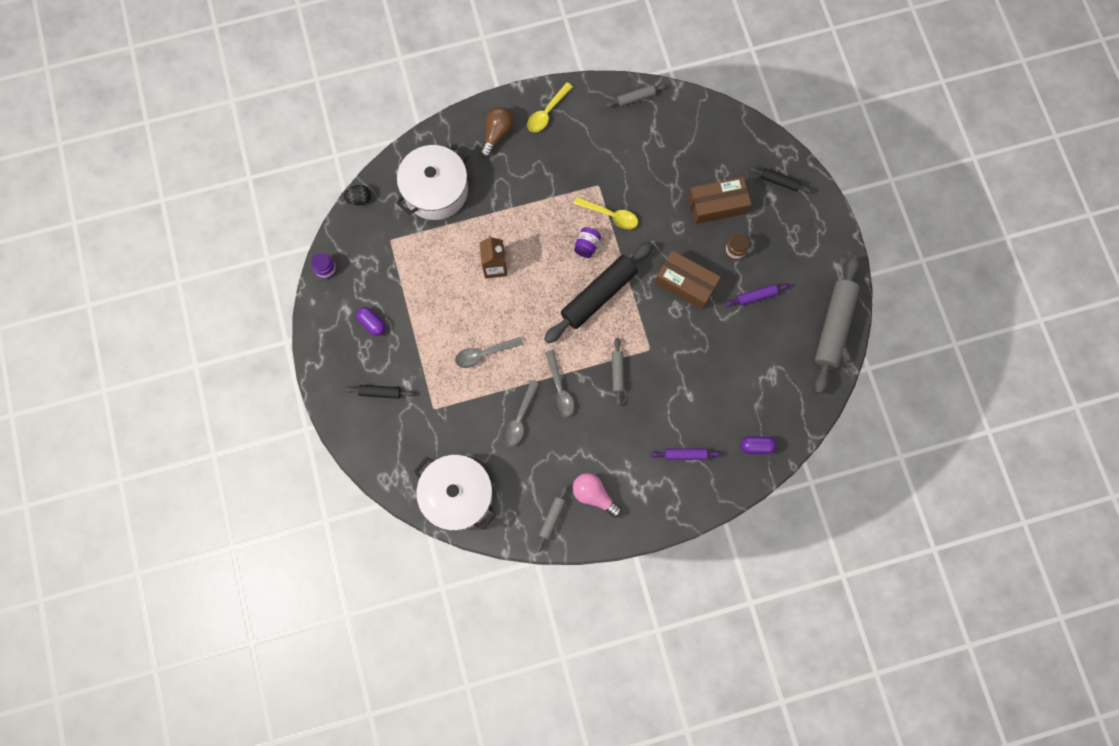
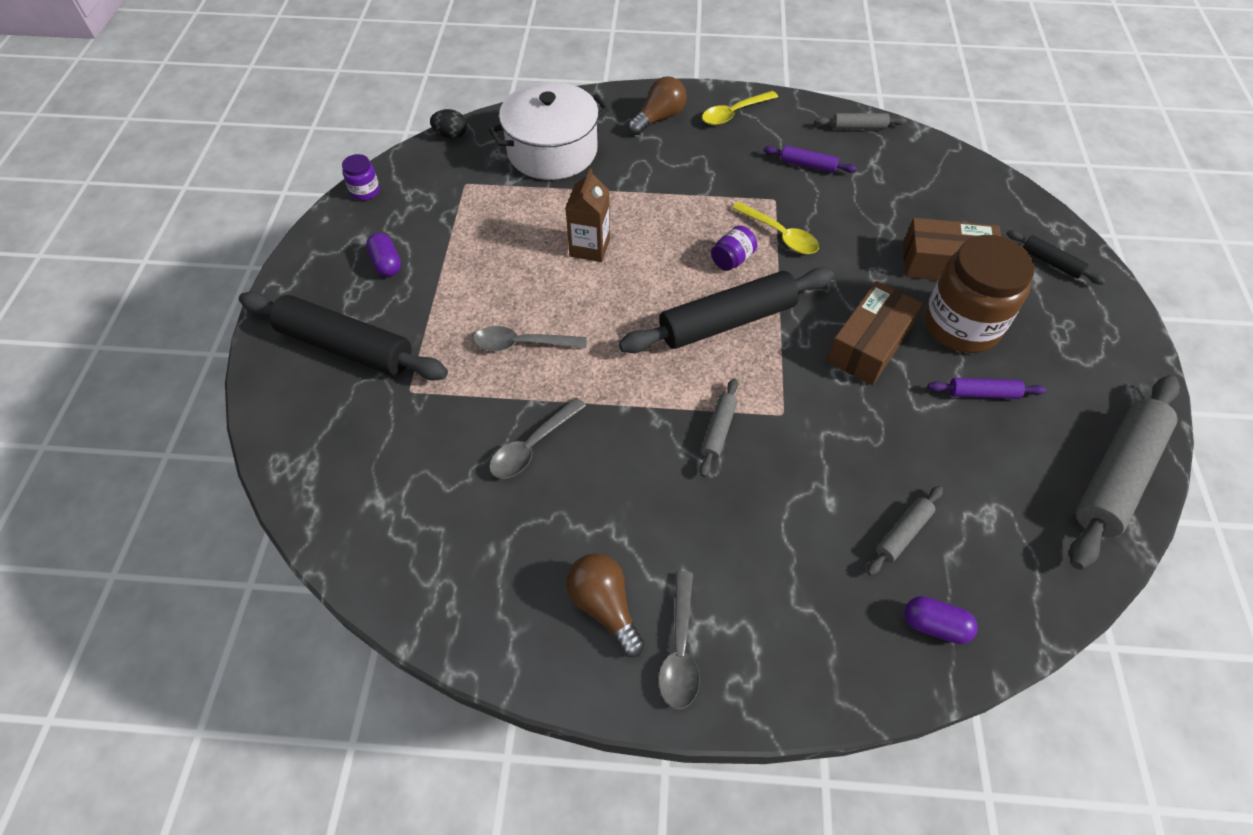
camera: 20 degrees right, 20 degrees down
(380, 392) = (346, 347): black rolling pin -> black rolling pin, size x2.15
(457, 495) = (376, 526): white pot -> none
(552, 518) = (514, 620): grey rolling pin -> grey rolling pin (903, 533)
(559, 389) = (615, 424): grey spoon -> grey spoon (680, 649)
(594, 495) = (604, 606): pink light bulb -> brown light bulb
(685, 283) = (869, 344): brown box -> brown box turned 75 degrees clockwise
(685, 454) = (794, 594): purple rolling pin -> purple rolling pin (808, 165)
(735, 251) = (961, 325): brown jar -> brown jar, size x2.29

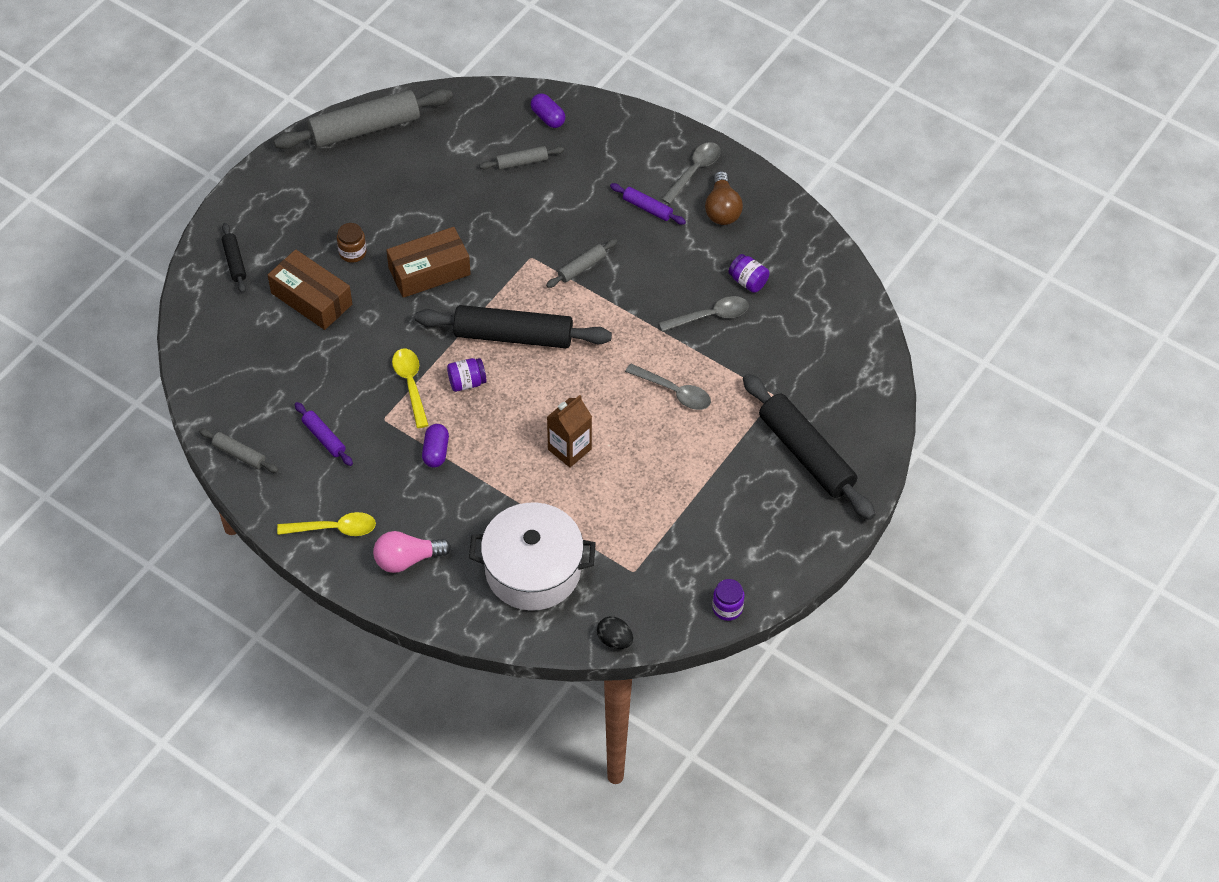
camera: 150 degrees left, 0 degrees up
(386, 263) = (742, 516): purple capsule -> purple capsule (436, 452)
(511, 515) = (748, 281): none -> purple jar
(659, 118) = (407, 559): brown light bulb -> pink light bulb
(961, 325) = (352, 252): brown jar -> brown jar, size x0.44
(983, 393) = (389, 206): purple rolling pin -> purple rolling pin (647, 208)

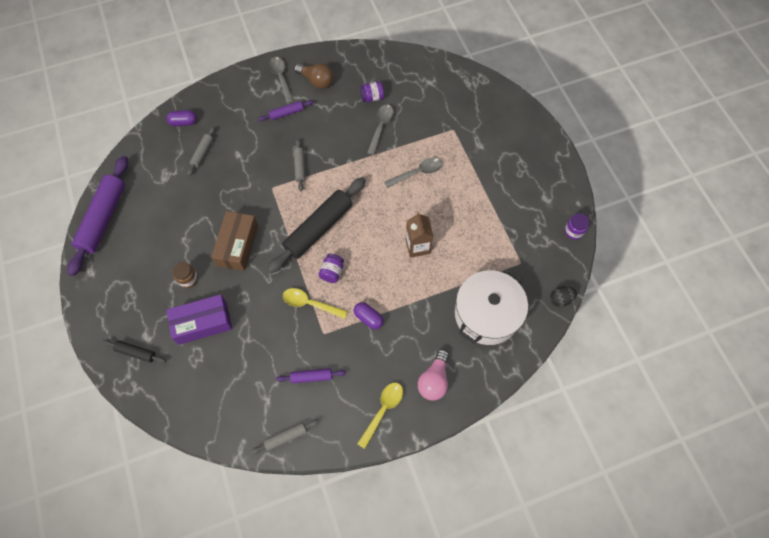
camera: 55 degrees left, 10 degrees up
(311, 298) = (202, 323): brown box -> purple box
(364, 128) = (103, 218): grey rolling pin -> purple rolling pin
(806, 454) = (500, 137): black rolling pin -> none

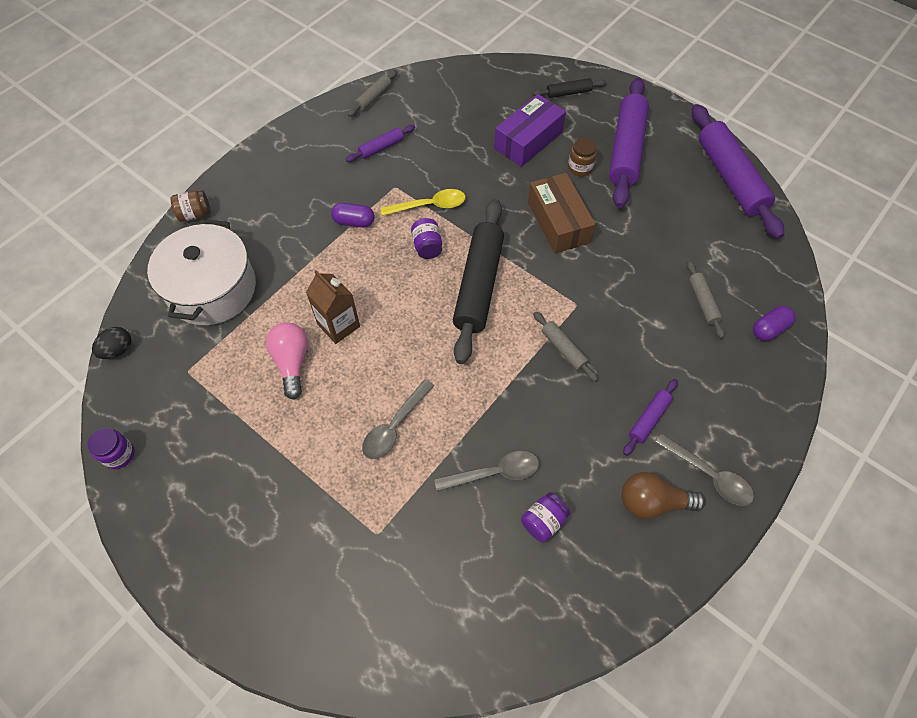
camera: 150 degrees right, 5 degrees down
(145, 277) = (626, 149): none -> purple rolling pin
(381, 127) = (494, 473): grey spoon -> grey spoon turned 90 degrees counterclockwise
(383, 411) = (290, 153): yellow spoon -> none
(434, 380) = (248, 200): pink light bulb -> pink light bulb (292, 362)
(478, 387) = (195, 214): none -> brown jar

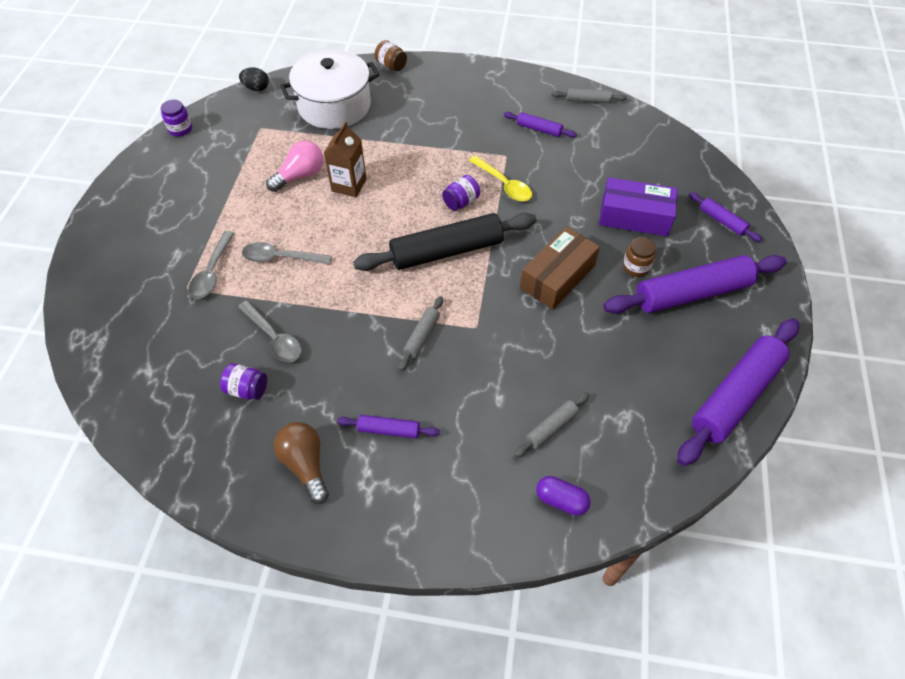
camera: 60 degrees right, 5 degrees down
(354, 222) = (451, 148): purple capsule -> none
(568, 93) = (722, 221): black rolling pin -> purple rolling pin
(708, 475) = (357, 501): grey spoon -> grey spoon (212, 272)

